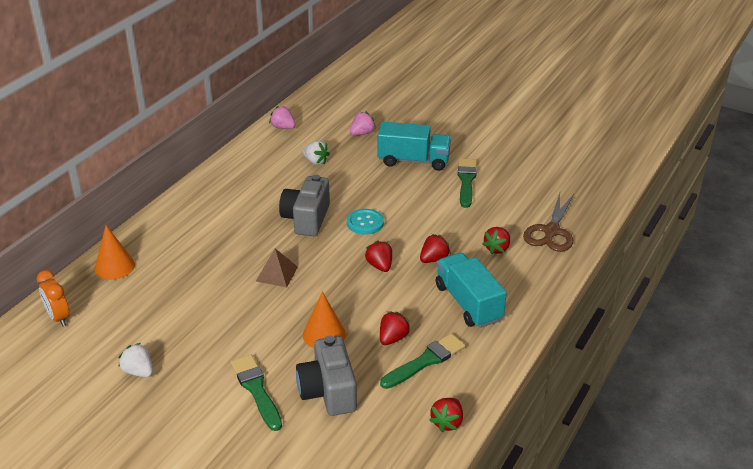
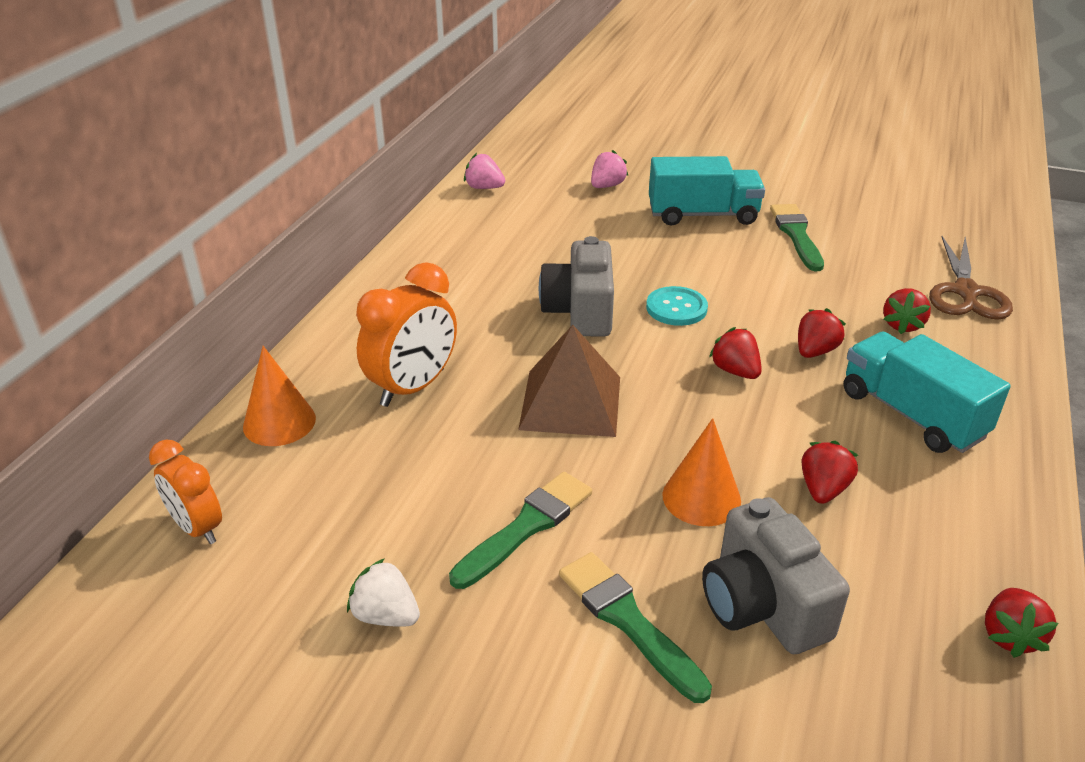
camera: 10 degrees left, 0 degrees up
(193, 255) = (413, 388): none -> orange clock
(276, 274) = (570, 402): brown pyramid -> brown pyramid, size x1.65
(315, 161) = (555, 228): white strawberry -> none
(425, 361) = (902, 523): green brush -> green brush (526, 527)

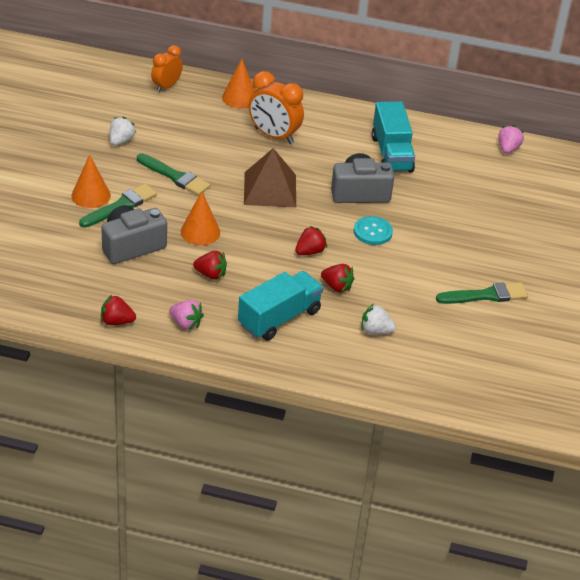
camera: 80 degrees right, 5 degrees up
(590, 678) = (91, 195): none -> orange cone
(607, 186) = (532, 205): pink strawberry -> pink strawberry (186, 323)
(702, 215) = (501, 251): turquoise truck -> turquoise truck (391, 154)
(902, 325) = (375, 331): red strawberry -> white strawberry
(965, 292) = (426, 370): brown scissors -> none

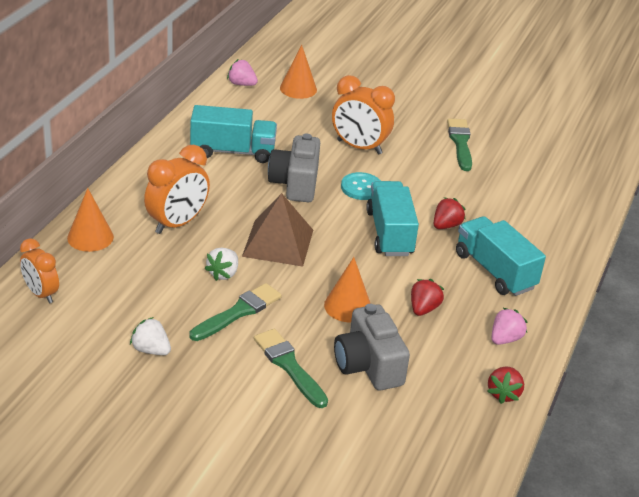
camera: 80 degrees left, 5 degrees down
(91, 195) = (262, 391): orange cone -> orange cone (298, 89)
(310, 251) = (389, 233): red strawberry -> turquoise truck
(375, 331) = (511, 214): white strawberry -> white strawberry (223, 273)
(439, 227) = (359, 147): none -> orange clock

